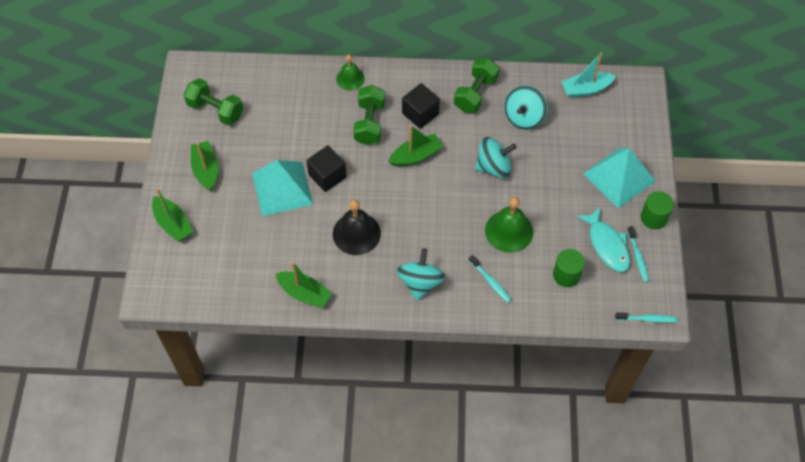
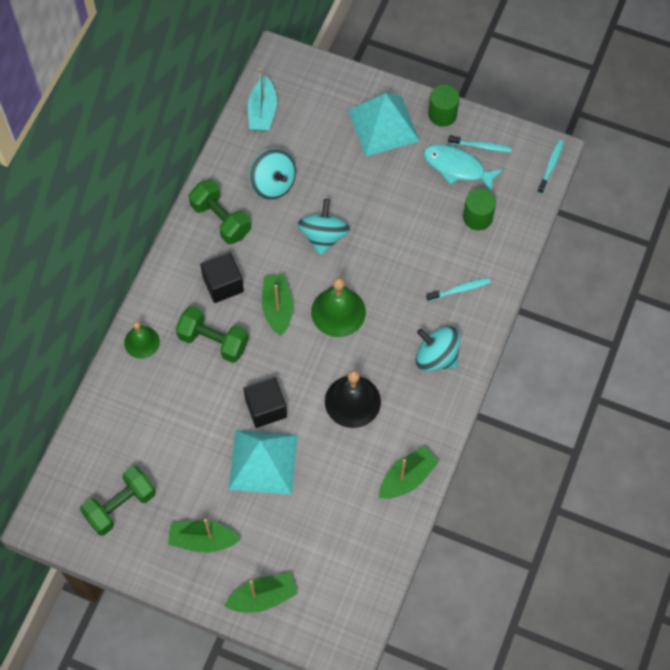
camera: 70 degrees left, 5 degrees up
(509, 231) = (407, 251): green bell -> green bell (338, 312)
(607, 245) = (457, 168): turquoise fish -> turquoise fish turned 150 degrees counterclockwise

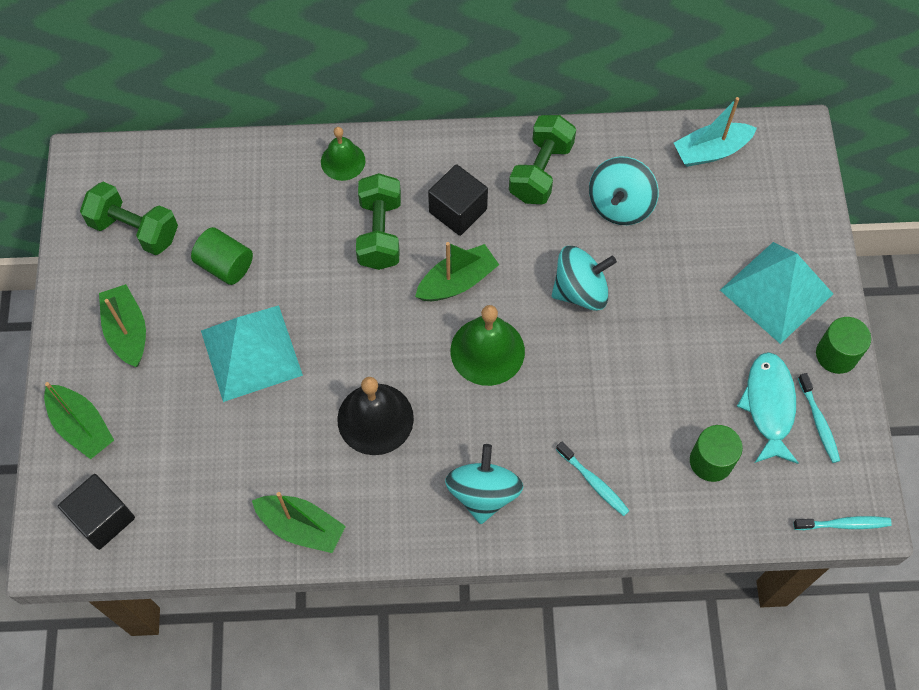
camera: 65 degrees right, 0 degrees up
(184, 453) = (225, 265): none -> green cylinder
(266, 408) = (321, 326): black cube -> black cube (103, 518)

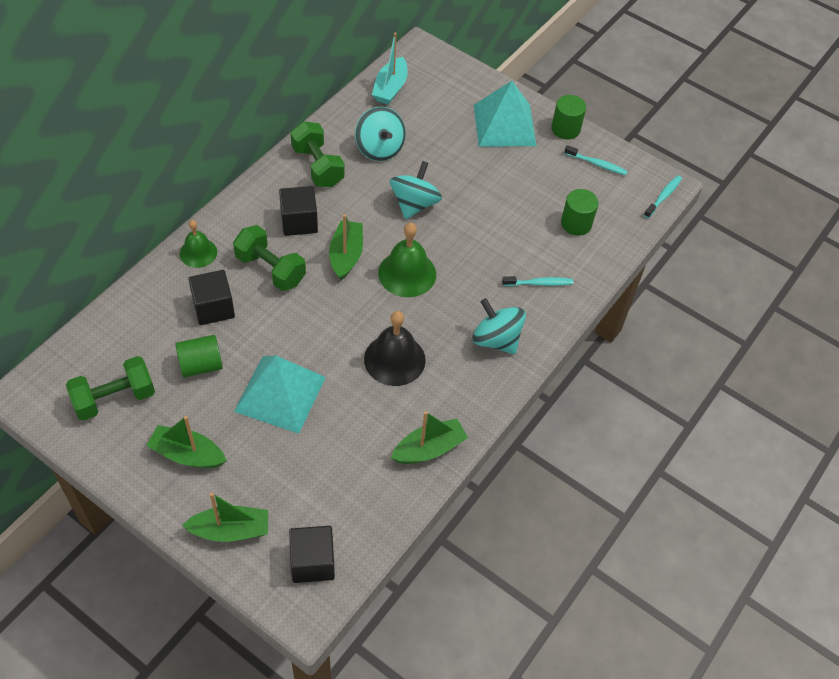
camera: 55 degrees left, 10 degrees down
(294, 224) = (213, 308): none -> black cube
(769, 406) = (567, 176): turquoise fish -> none

